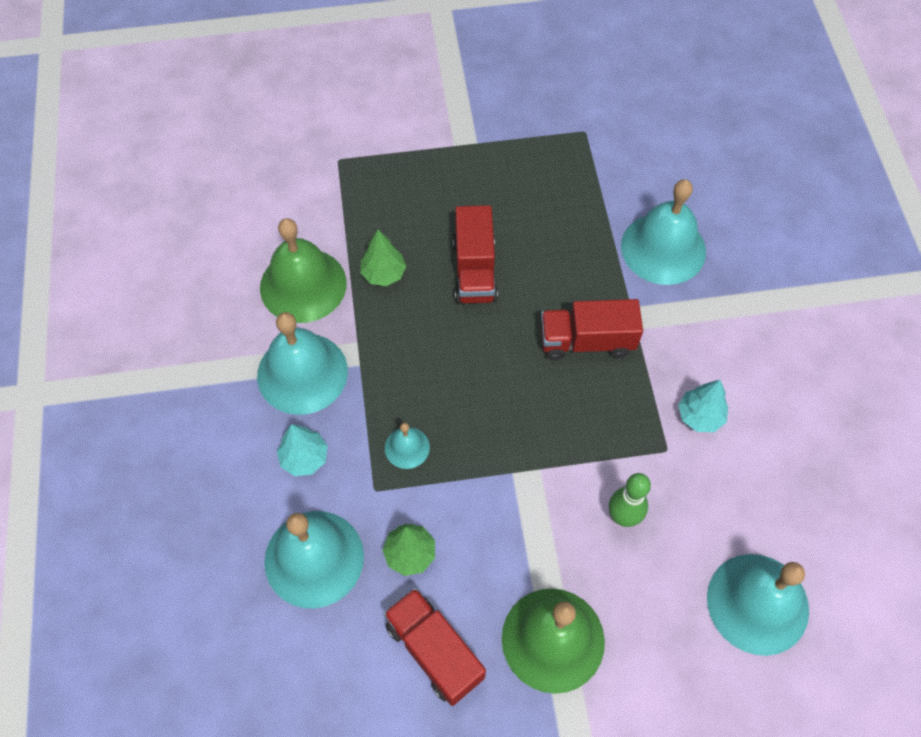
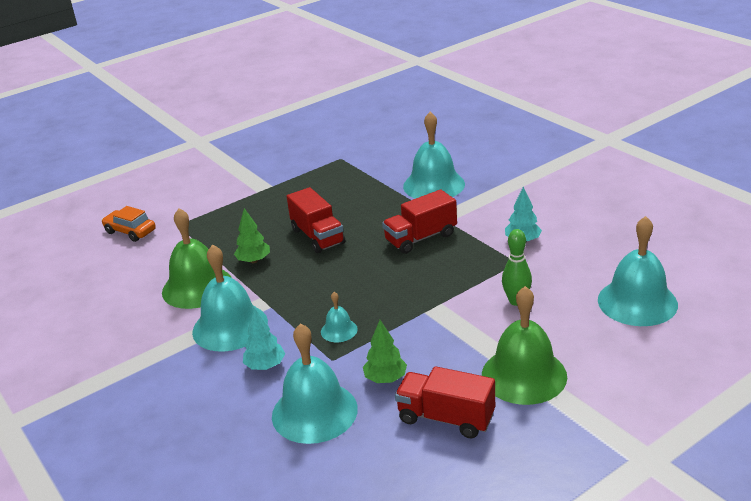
camera: 25 degrees left, 30 degrees down
(282, 143) = (130, 231): none -> orange car

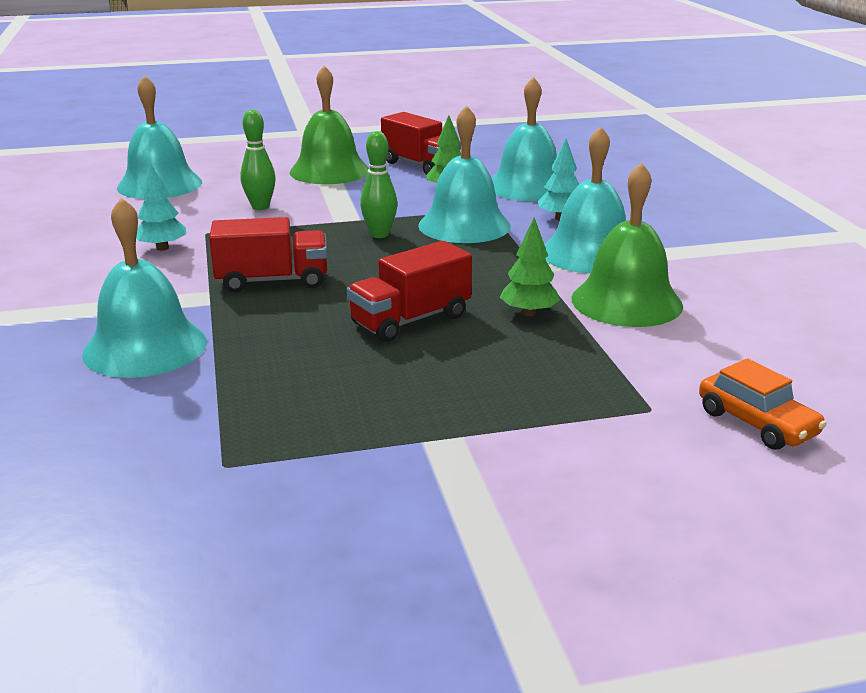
camera: 160 degrees left, 5 degrees down
(317, 236) = (410, 320): red truck -> red truck turned 120 degrees counterclockwise
(339, 330) = (464, 225): turquoise bell -> turquoise bell, size x2.09
(394, 299) = (379, 234): none -> green bowling pin

